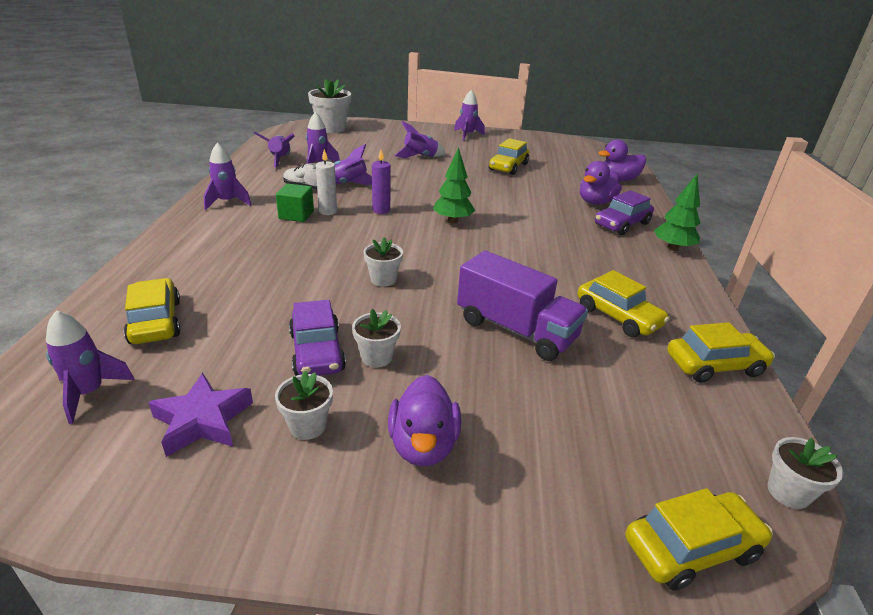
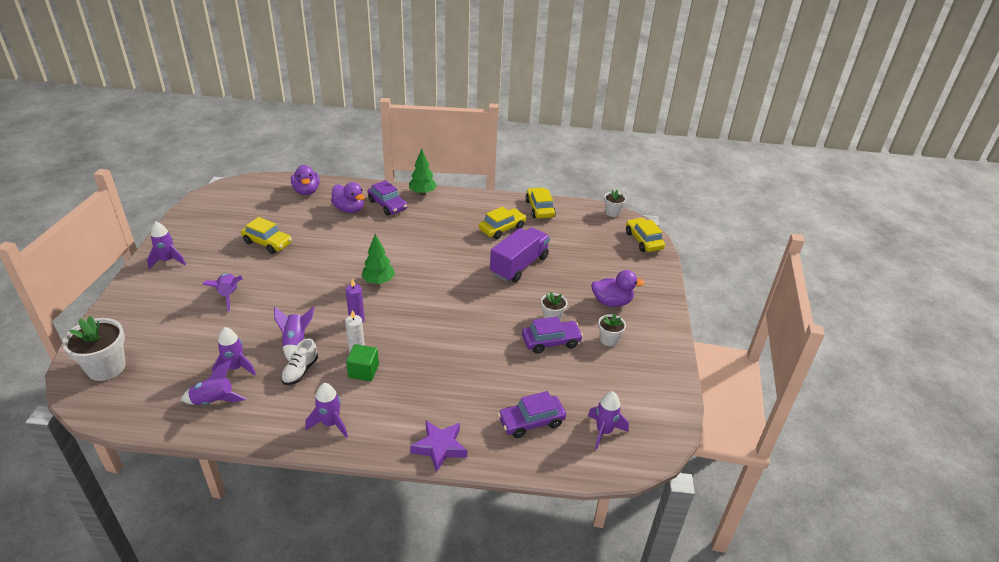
camera: 90 degrees left, 5 degrees up
(155, 321) = (531, 422): yellow car -> purple car
(203, 420) = (613, 378): purple star -> purple star (439, 447)
(383, 279) = (469, 317): white flower pot -> none

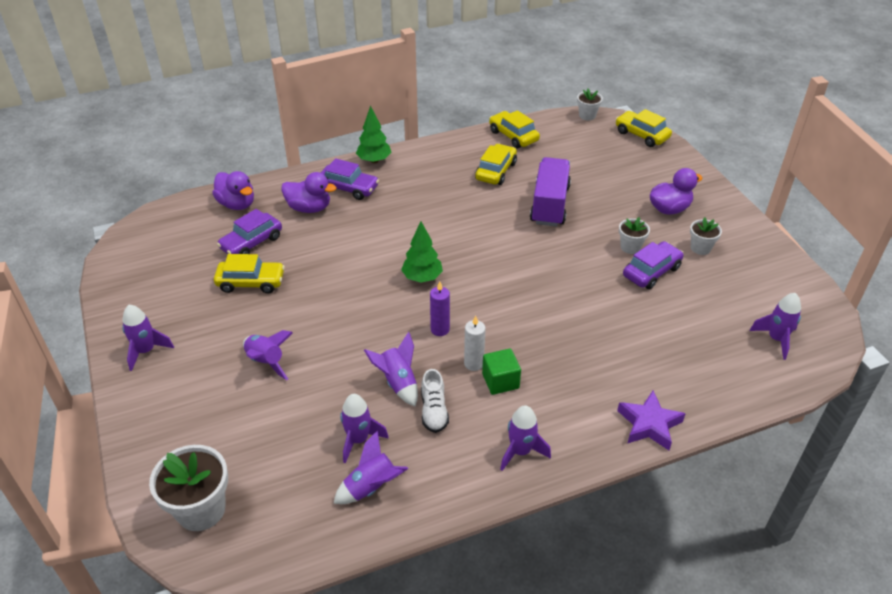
camera: 25 degrees left, 5 degrees up
(531, 422) = (707, 359): purple car -> purple car (251, 243)

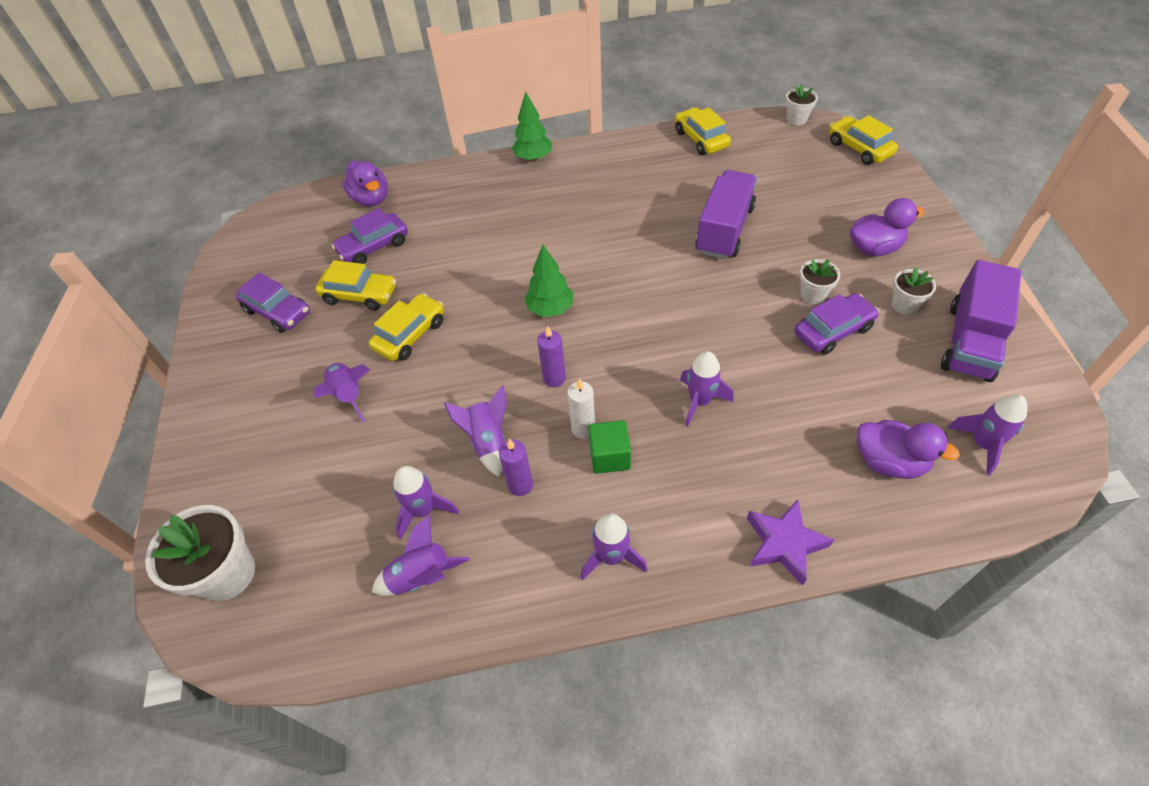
camera: 15 degrees right, 10 degrees up
(146, 351) = (227, 366): purple rocket -> purple rocket (700, 402)
(309, 208) = (447, 210): purple duck -> purple duck (889, 462)
(348, 188) = (496, 189): purple car -> purple car (278, 311)
(434, 411) = (520, 485): white shoe -> purple candle
(496, 171) = (669, 182): yellow car -> yellow car (410, 335)
(753, 269) = (969, 341): none -> purple truck

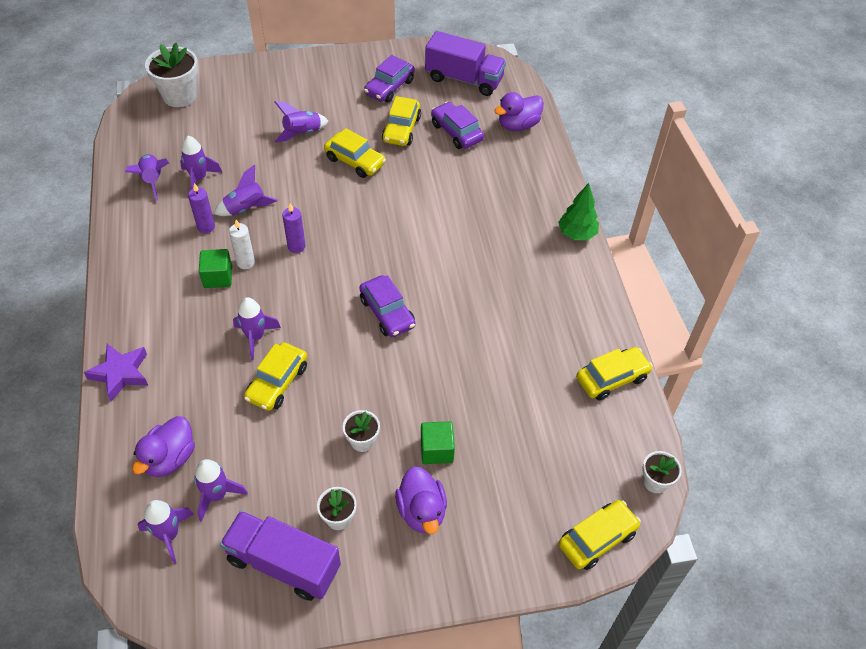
camera: 85 degrees right, 0 degrees up
(550, 309) = (370, 245): green tree -> none
(611, 557) = (139, 274): purple rocket -> purple rocket (217, 495)
(724, 230) = (460, 381): purple truck -> purple truck (464, 79)
(759, 372) = (277, 382): none -> yellow car
(806, 242) = (436, 450): none -> green cube
(833, 331) = (315, 448): purple car -> purple car (387, 312)

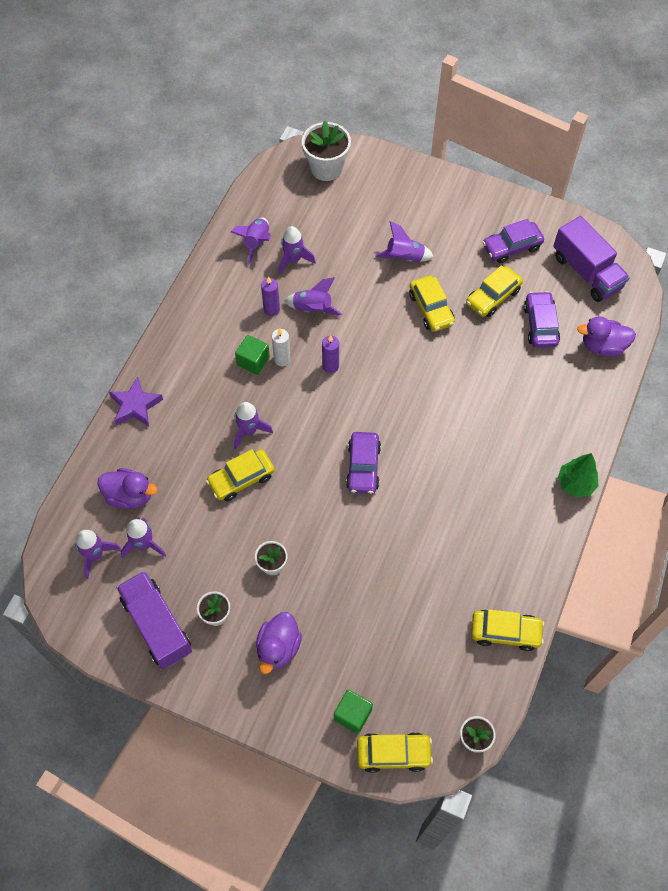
camera: 35 degrees right, 10 degrees up
(170, 458) = (129, 495): purple duck -> purple duck turned 135 degrees counterclockwise
(436, 450) = (322, 606): green cube -> green cube (352, 714)

